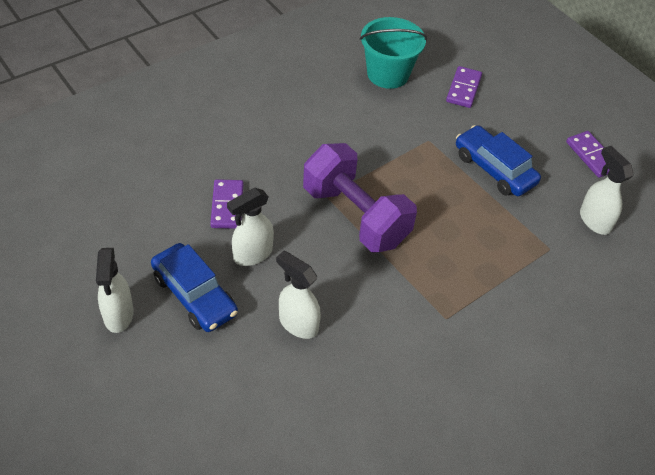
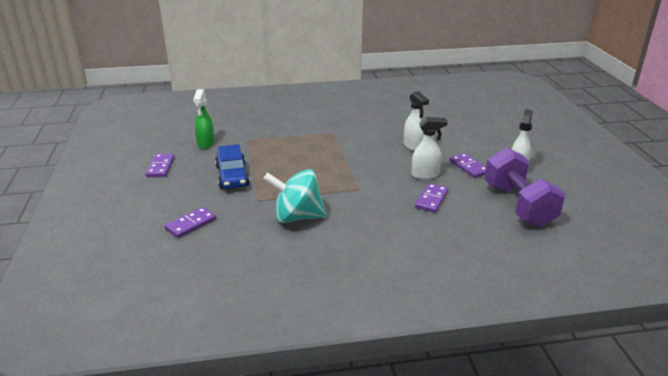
camera: 150 degrees left, 20 degrees down
(194, 295) = (468, 167): blue car -> purple domino
(355, 216) = (347, 176): purple dumbbell -> purple dumbbell (518, 205)
(367, 130) = (297, 217): none -> turquoise spinning top
(388, 74) = (239, 251): turquoise bucket -> none
(594, 220) = (206, 143): white spray bottle -> green spray bottle

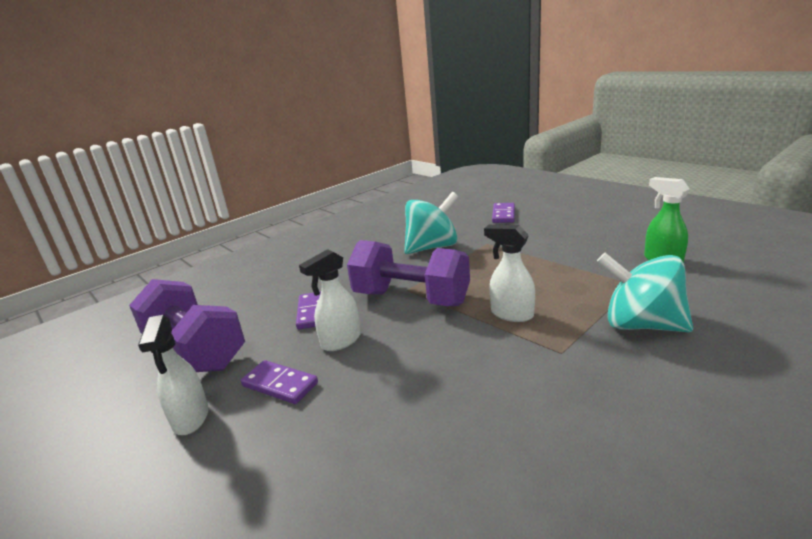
camera: 150 degrees right, 5 degrees down
(160, 167) = (630, 227): purple domino -> none
(232, 176) = (552, 248): blue car -> none
(284, 127) = (641, 325): none -> turquoise spinning top
(363, 182) = (411, 298): none -> purple dumbbell
(413, 146) = (399, 387): white spray bottle -> white spray bottle (511, 314)

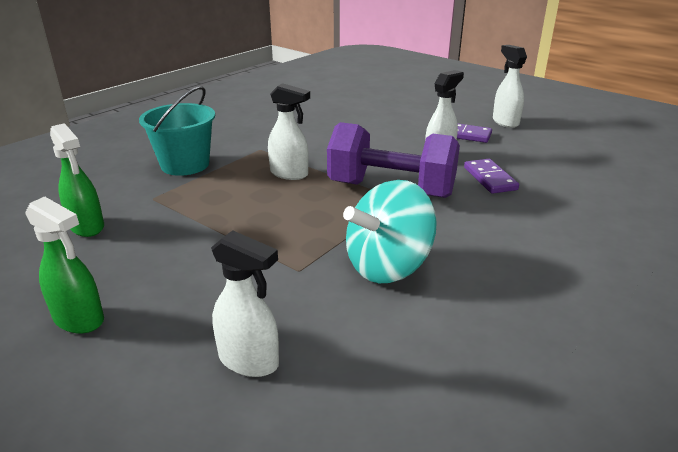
camera: 170 degrees right, 5 degrees up
(195, 350) = (565, 152): purple dumbbell -> none
(503, 215) = (249, 361): purple domino -> white spray bottle
(599, 221) = (79, 319): none -> green spray bottle
(641, 325) = (185, 165): turquoise spinning top -> turquoise bucket

